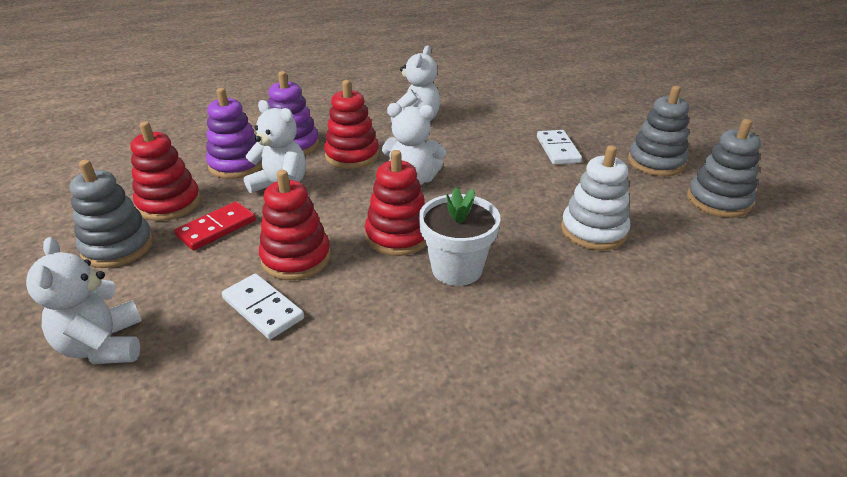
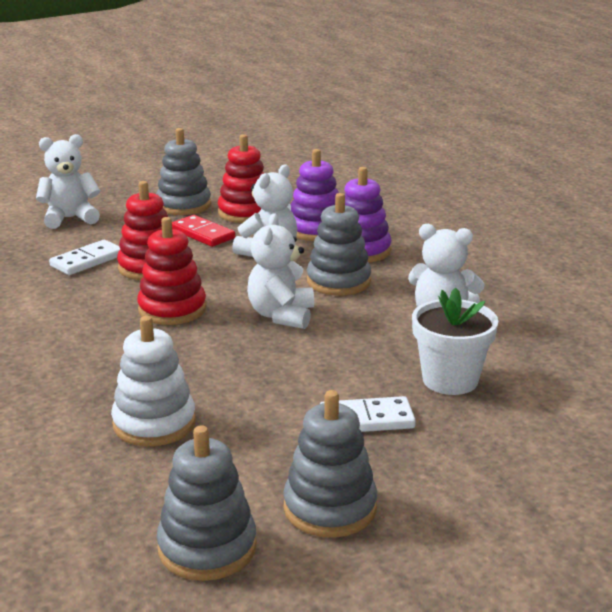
camera: 90 degrees right, 10 degrees down
(352, 156) = (338, 281): red stacking toy -> grey stacking toy
(457, 269) = (110, 337): white flower pot -> white flower pot (450, 380)

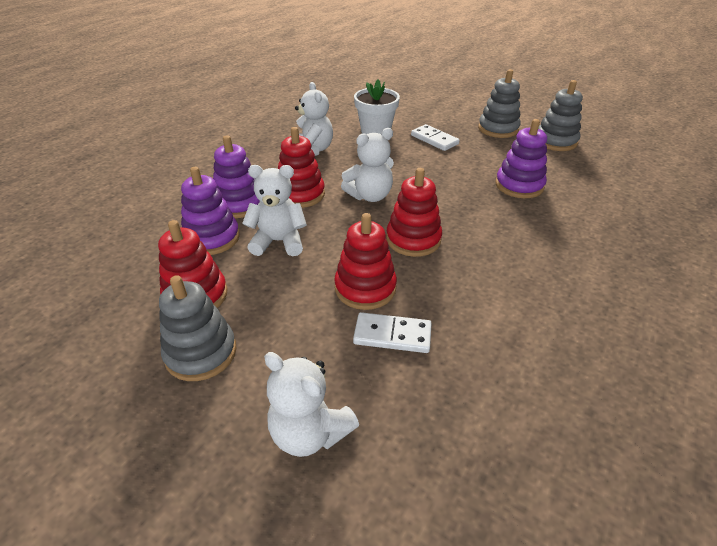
camera: 125 degrees left, 15 degrees up
(154, 423) = (519, 185): white stacking toy -> purple stacking toy
(202, 234) = (270, 296): red domino -> none
(338, 281) = (300, 194): grey stacking toy -> red stacking toy

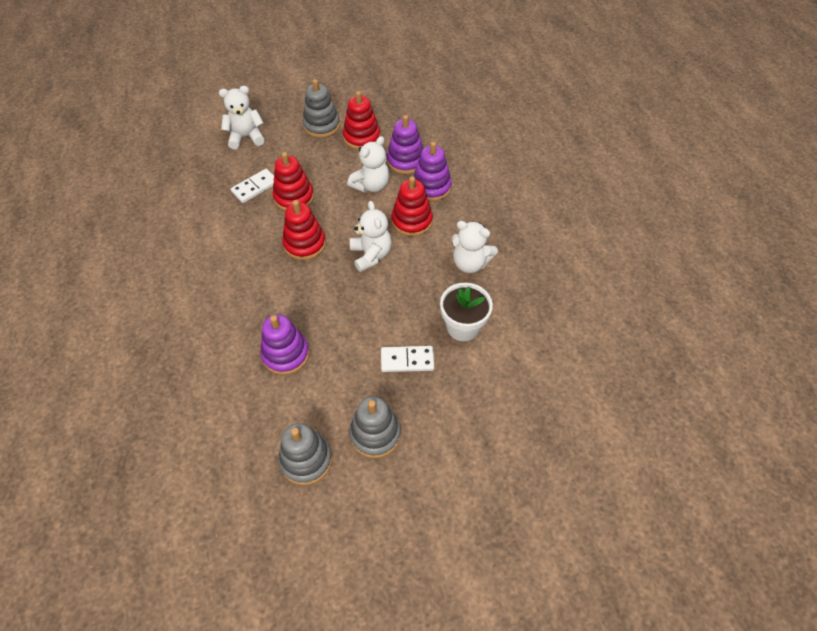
camera: 130 degrees right, 15 degrees up
(370, 196) = (371, 255): white teddy bear -> white teddy bear turned 150 degrees clockwise

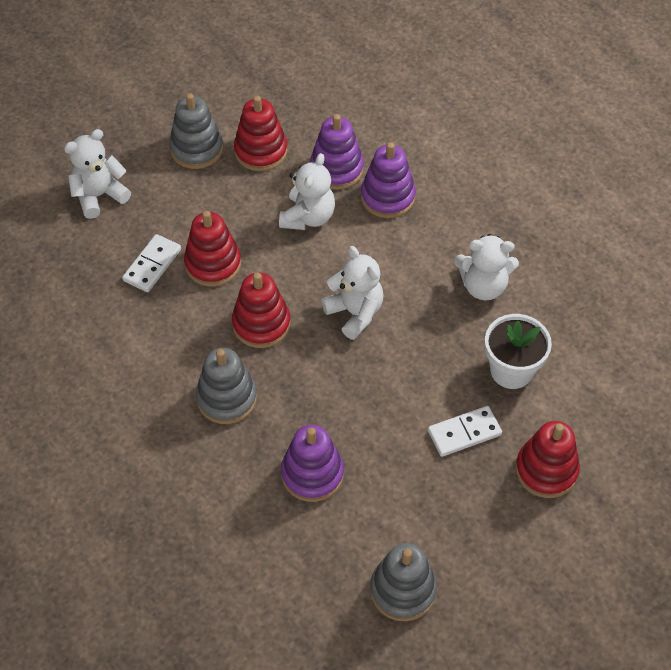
camera: 20 degrees left, 0 degrees up
(375, 434) = (469, 533): grey stacking toy -> grey stacking toy (227, 398)
(412, 221) = (384, 251): red stacking toy -> red stacking toy (546, 470)

